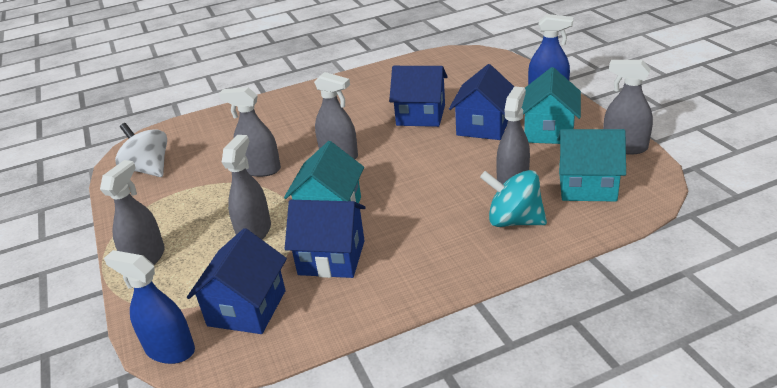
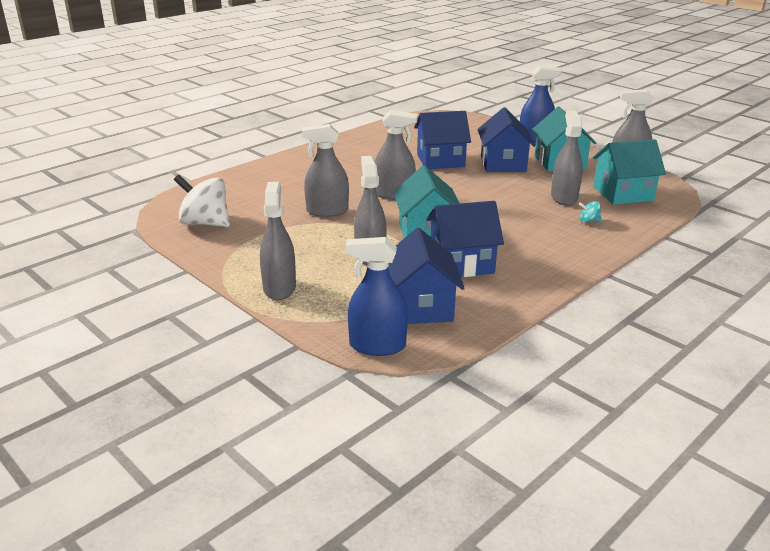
camera: 25 degrees left, 5 degrees down
(514, 221) = (588, 221): turquoise spinning top -> turquoise spinning top, size x0.43

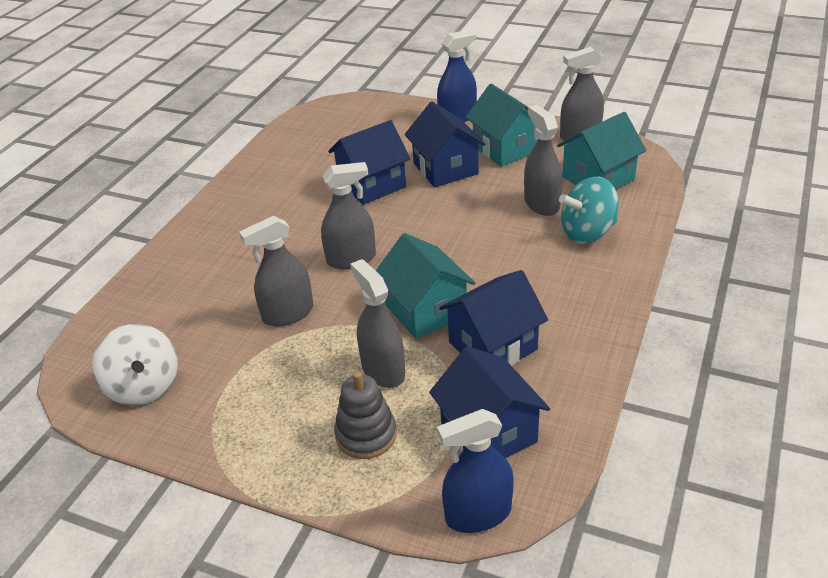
camera: 20 degrees left, 10 degrees up
(205, 223) = (144, 386): white spinning top -> white spinning top turned 120 degrees counterclockwise
(279, 288) = (308, 465): grey spray bottle -> none
(331, 284) = (366, 435): none -> grey stacking toy
(588, 221) = (587, 232): turquoise spinning top -> turquoise spinning top, size x2.30

